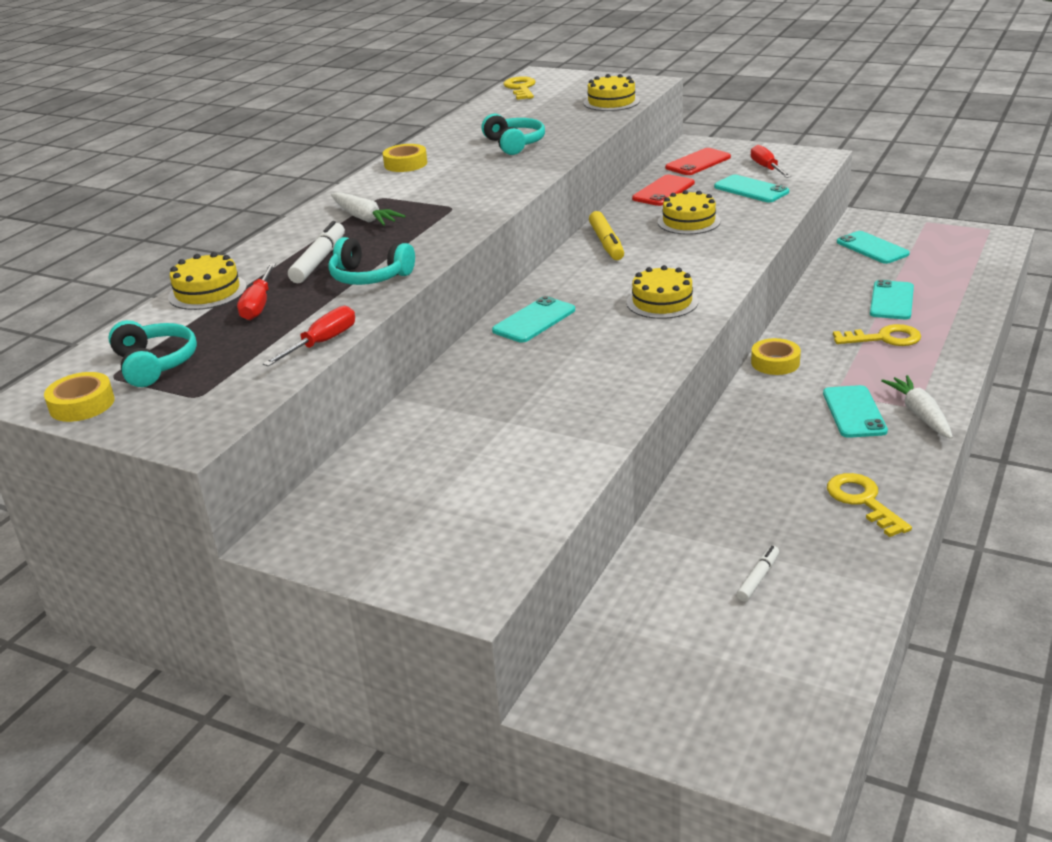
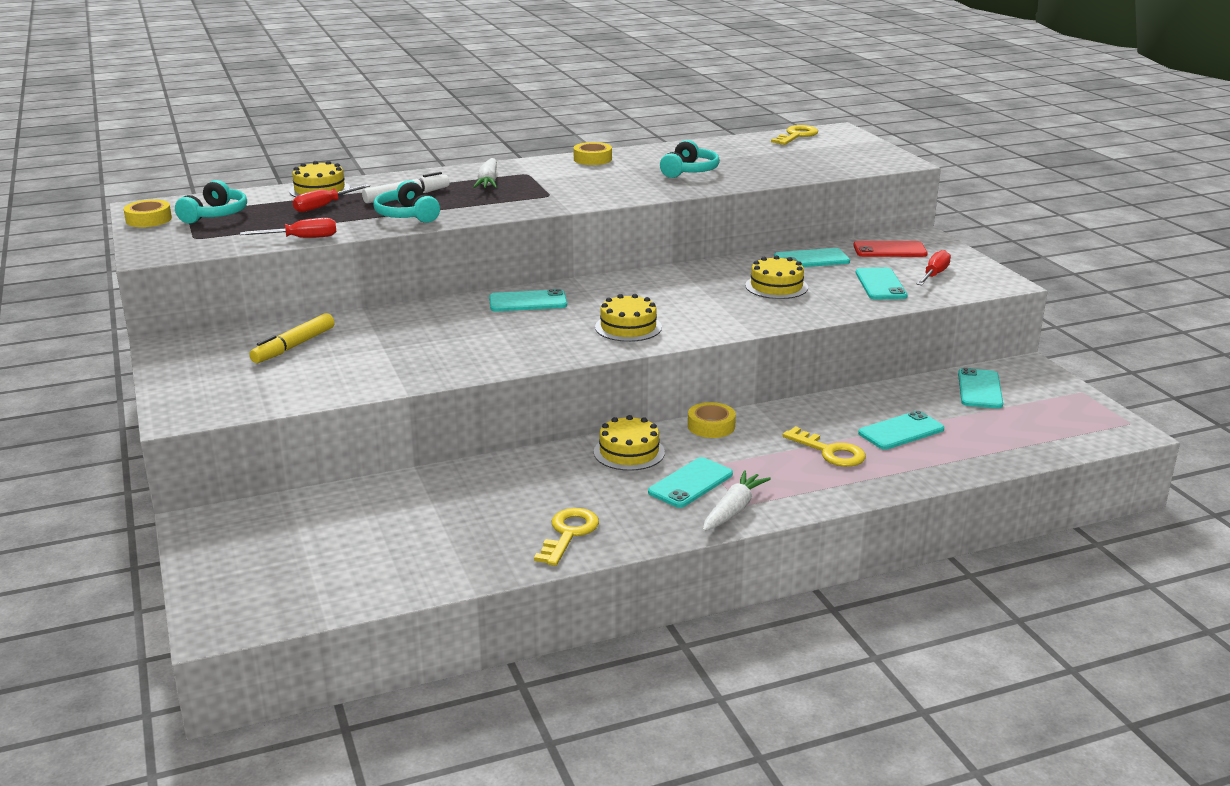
camera: 40 degrees right, 5 degrees down
(606, 243) = (685, 276): yellow marker -> yellow marker (294, 346)
(611, 102) = (833, 166): yellow cake -> yellow cake (629, 452)
(663, 191) = (811, 259): red phone -> turquoise phone
(758, 578) = (412, 533): white marker -> none

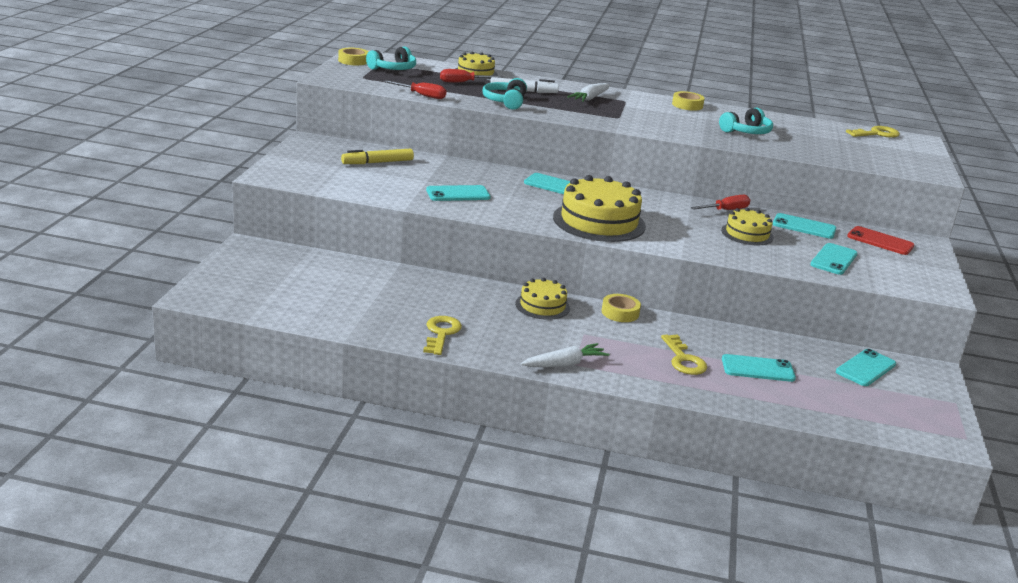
camera: 30 degrees right, 0 degrees up
(569, 533) = (441, 333): yellow key -> yellow key turned 45 degrees counterclockwise
(628, 327) = (599, 222): yellow cake -> yellow cake, size x1.77
(690, 483) = (557, 338): turquoise phone -> turquoise phone (458, 194)
(934, 275) = (891, 268): red screwdriver -> red screwdriver (726, 210)

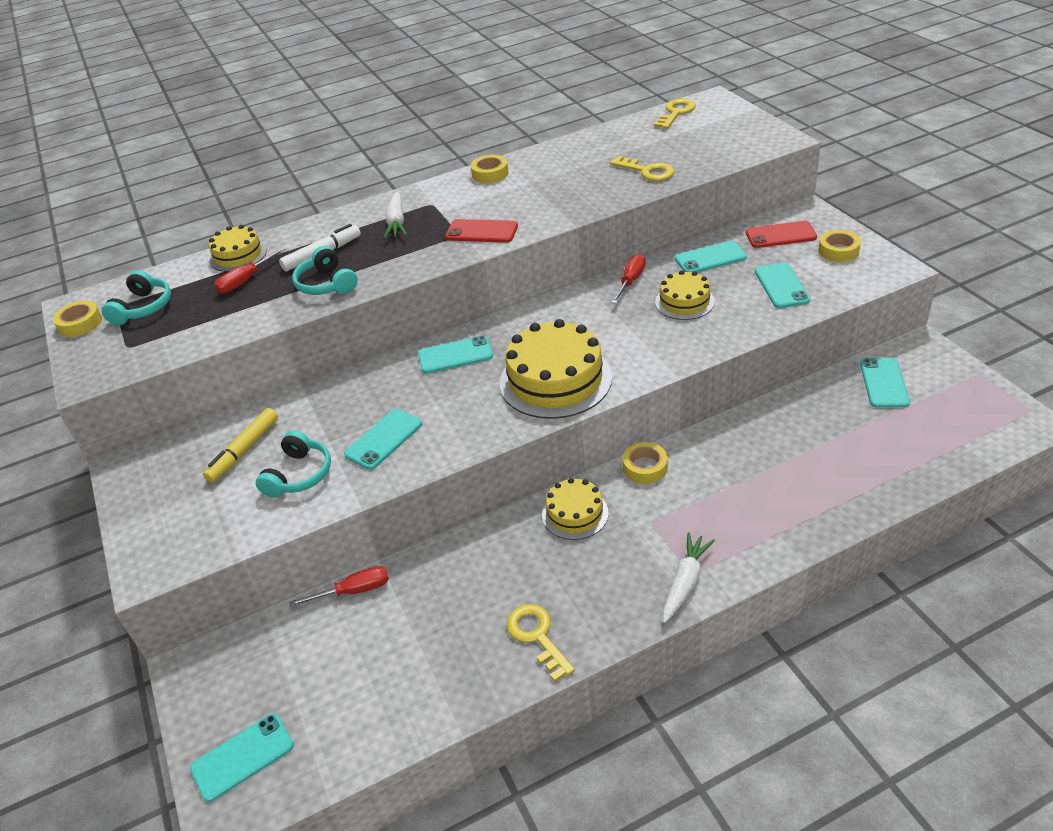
camera: 30 degrees left, 15 degrees up
(422, 95) = (230, 334): red screwdriver -> red screwdriver (354, 591)
(635, 122) = (481, 231): none -> red phone
(683, 360) = (761, 488): yellow key -> yellow key (647, 171)
(746, 132) = (584, 180): turquoise headphones -> turquoise headphones (299, 475)
(758, 369) = (822, 451): turquoise phone -> turquoise phone (242, 757)
(912, 266) = (838, 251): none -> yellow tape

